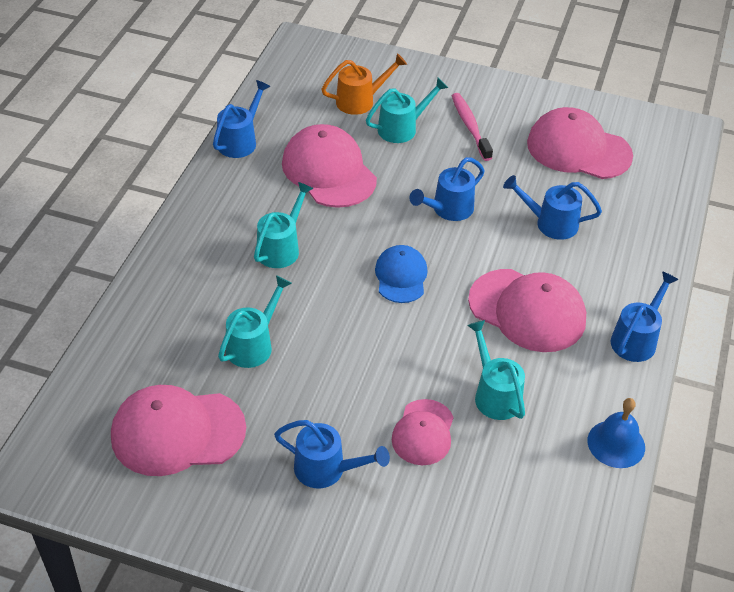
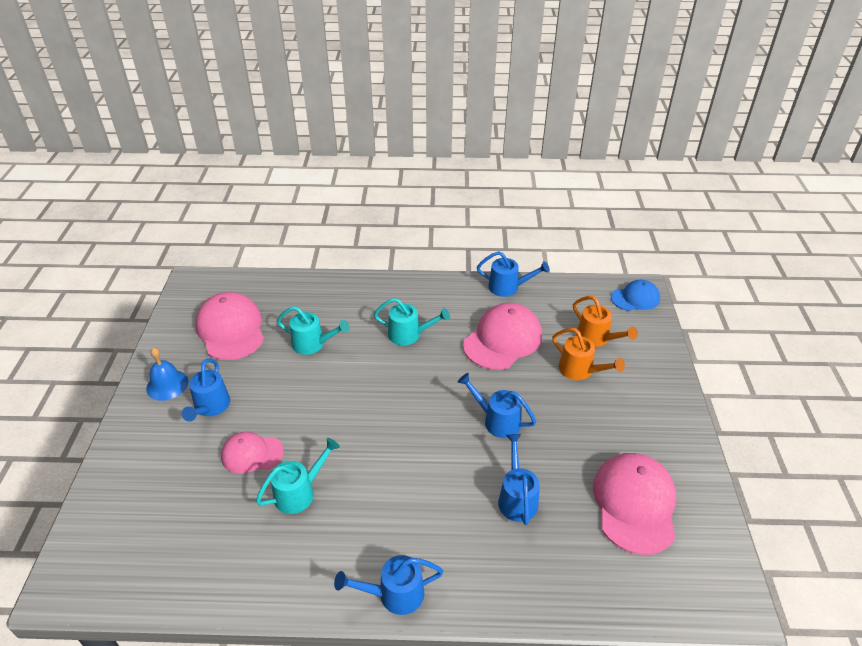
camera: 75 degrees right, 5 degrees down
(401, 276) = (407, 407): blue cap -> blue cap (635, 298)
(403, 128) = (580, 371): turquoise watering can -> orange watering can
(470, 126) = (612, 414): pink toothbrush -> none
(527, 310) = (399, 499): pink cap -> none
(616, 443) = (263, 593): blue bell -> blue bell (167, 385)
(637, 339) = (394, 594): blue watering can -> blue watering can turned 150 degrees clockwise

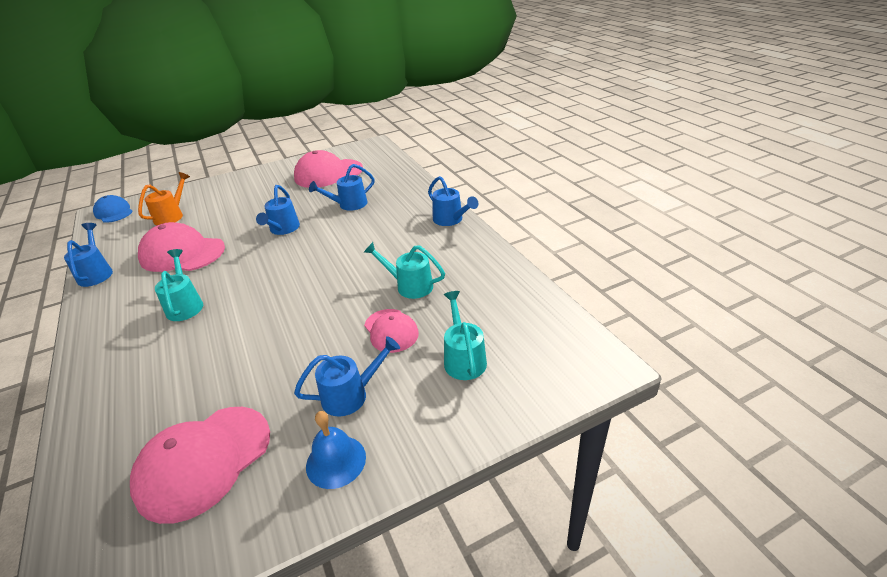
camera: 115 degrees left, 5 degrees down
(313, 344) = (217, 365): turquoise watering can -> turquoise watering can (463, 358)
(580, 371) = (214, 213): orange watering can -> none

